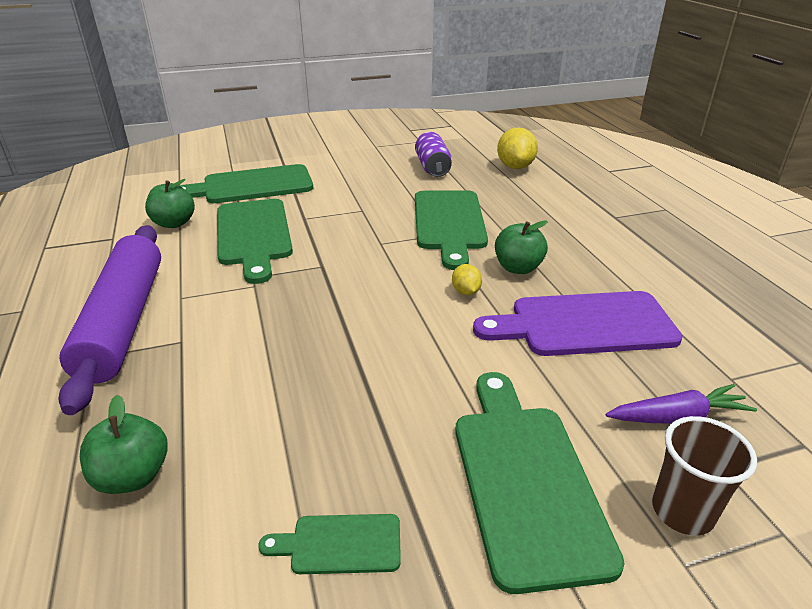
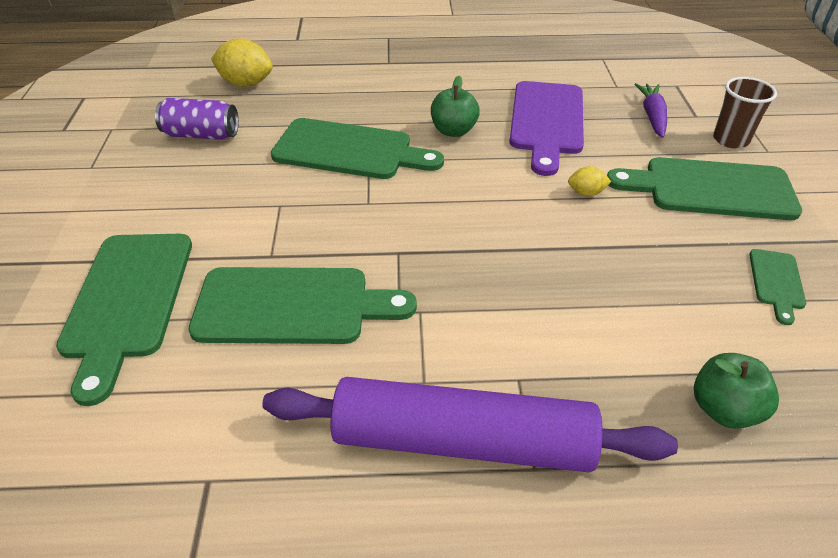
camera: 75 degrees left, 10 degrees up
(174, 223) = (202, 396): green apple -> none
(466, 292) = (482, 167): yellow lemon -> yellow lemon (586, 193)

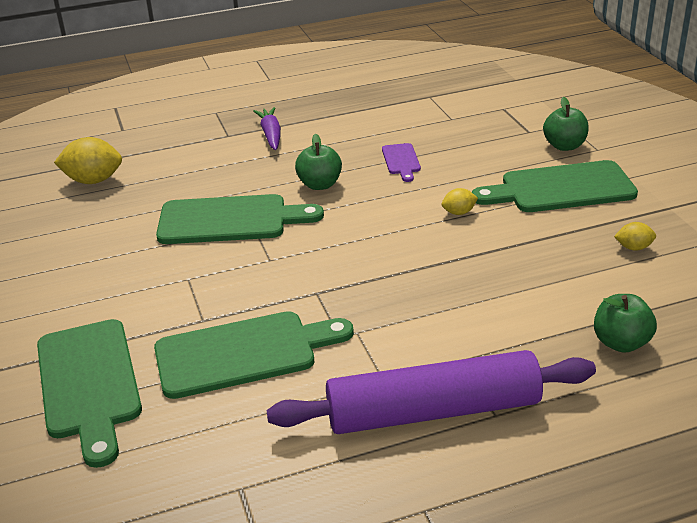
camera: 15 degrees left, 10 degrees down
(201, 135) = (75, 235): purple can -> none
(547, 122) = (401, 161): purple cutting board -> purple cutting board, size x0.48
(652, 116) = (492, 139): purple carrot -> purple carrot (271, 135)
(730, 140) = (564, 146): brown cup -> green apple
(776, 282) = (633, 248): green cutting board -> yellow lemon

